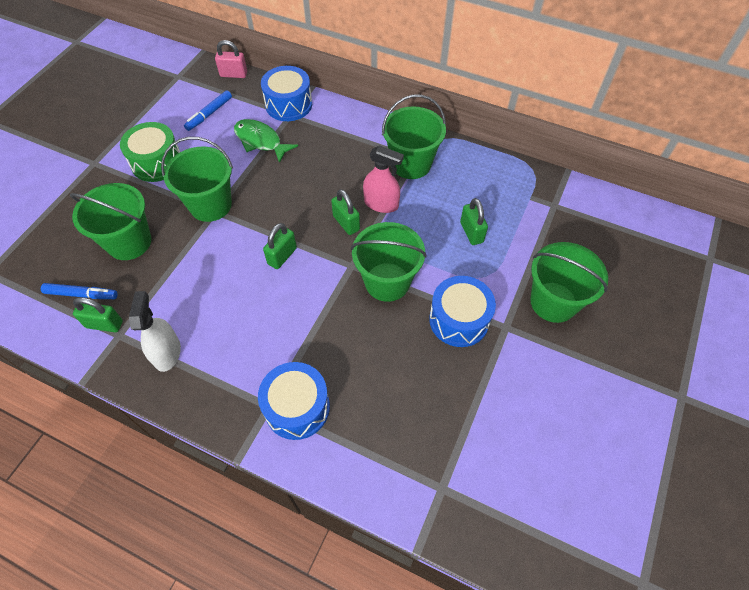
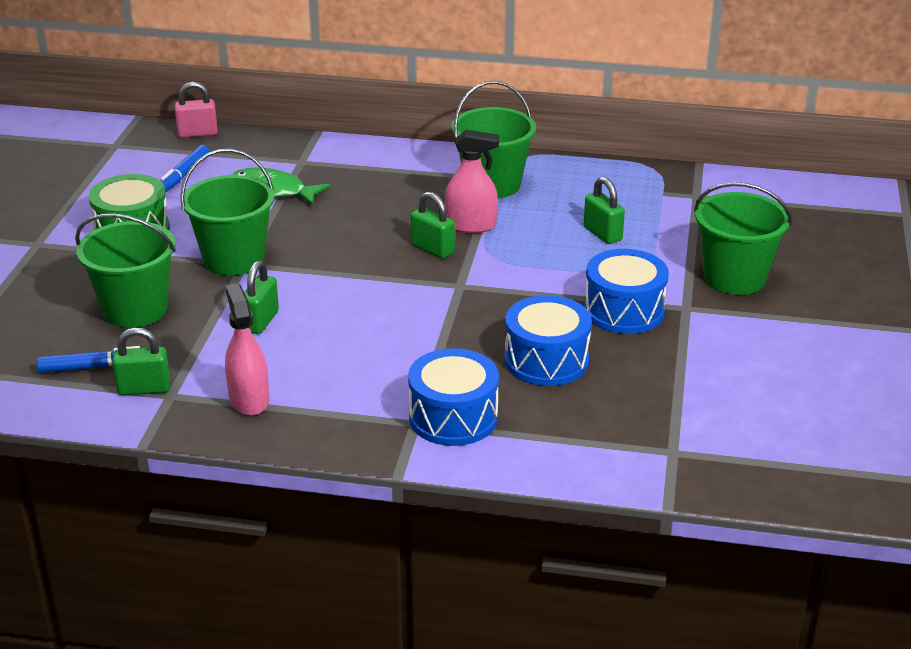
camera: 15 degrees left, 25 degrees down
(167, 353) = (249, 399): white spray bottle -> pink spray bottle
(282, 256) = (361, 291): green padlock -> green padlock (261, 321)
(288, 104) = (294, 152): blue drum -> blue drum (546, 360)
(387, 282) = (515, 292): green bucket -> none

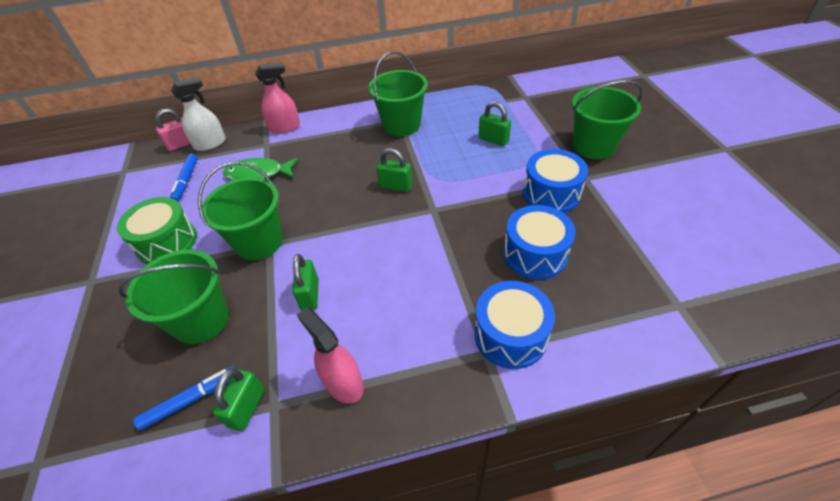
camera: 20 degrees left, 15 degrees up
(144, 389) = (247, 408): green padlock -> green padlock turned 45 degrees counterclockwise
(233, 142) = (210, 144): none -> white spray bottle
(471, 225) = (408, 159): pink spray bottle -> pink spray bottle (284, 127)

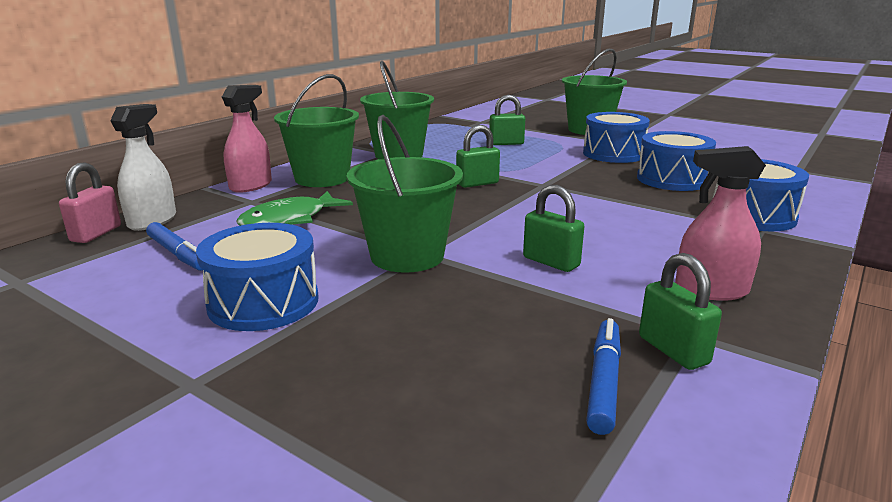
camera: 45 degrees left, 25 degrees down
(167, 242) = (263, 302): green drum -> blue drum
(201, 320) = (469, 328): green bucket -> green bucket (322, 178)

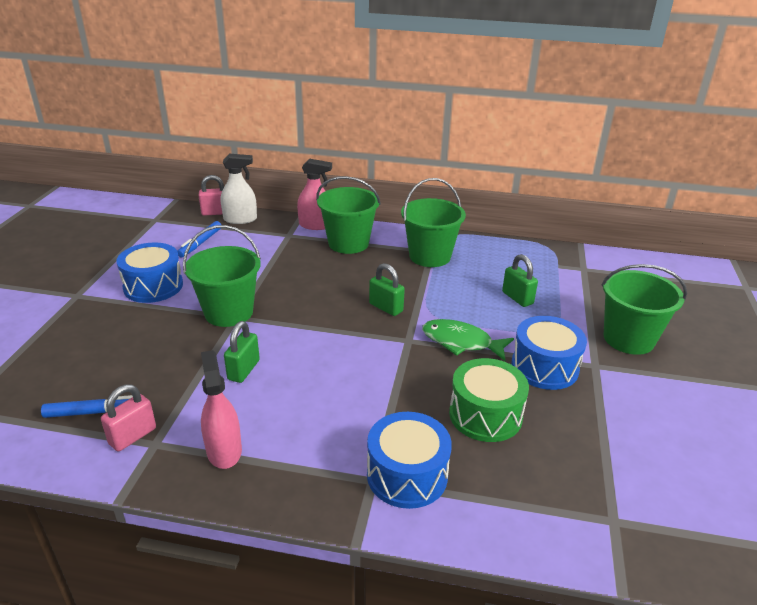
camera: 65 degrees right, 10 degrees up
(289, 220) = (265, 257): green fish -> green fish (461, 342)
(672, 179) = (485, 415): blue drum -> green drum
(673, 350) = (132, 436): green padlock -> pink padlock

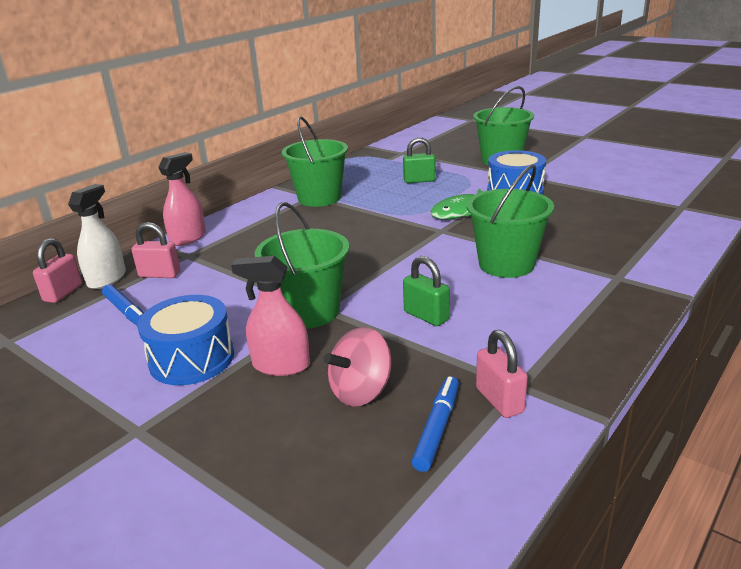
camera: 60 degrees left, 5 degrees down
(131, 366) = (361, 391): none -> pink spinning top
(224, 450) = (550, 343): pink spray bottle -> pink spray bottle (281, 365)
(255, 235) = (159, 274): none -> pink padlock
(348, 243) = (249, 228): green bucket -> green bucket (506, 264)
(386, 307) = (383, 230): green padlock -> none
(407, 475) = (616, 262): blue drum -> none
(485, 415) = (559, 221): green drum -> none

